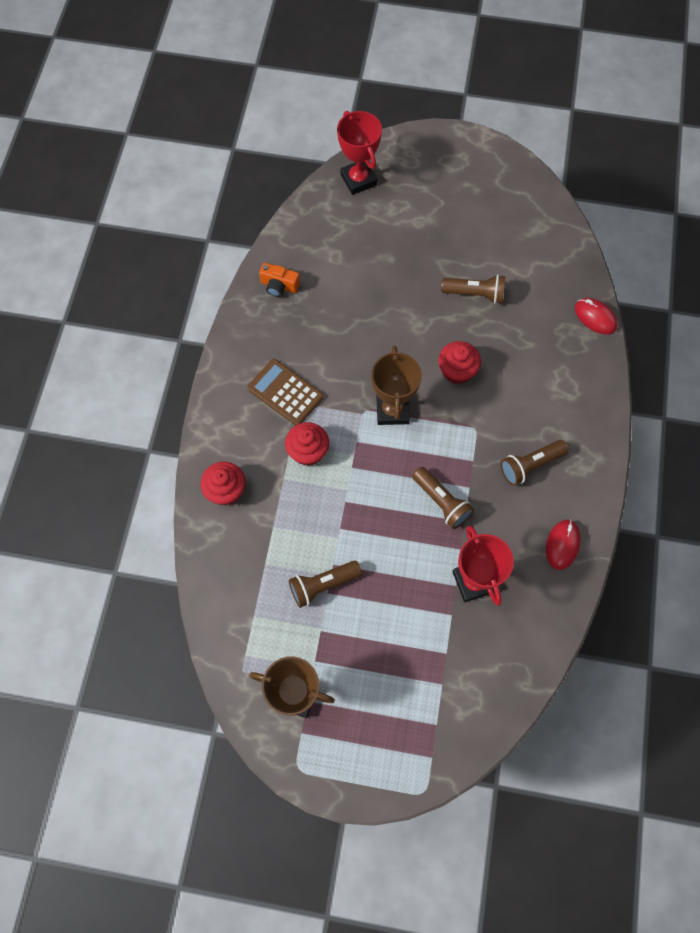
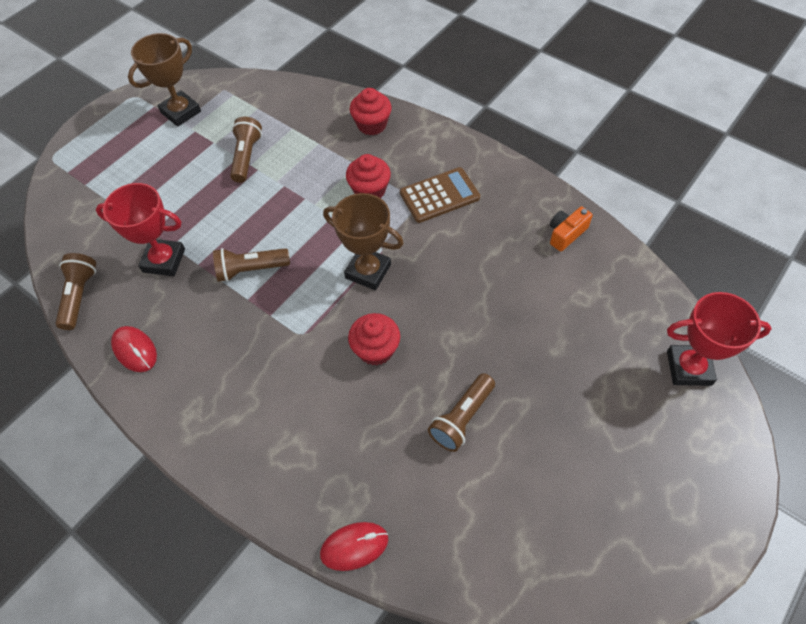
camera: 120 degrees right, 10 degrees down
(530, 465) = (229, 365): brown flashlight -> brown flashlight (79, 296)

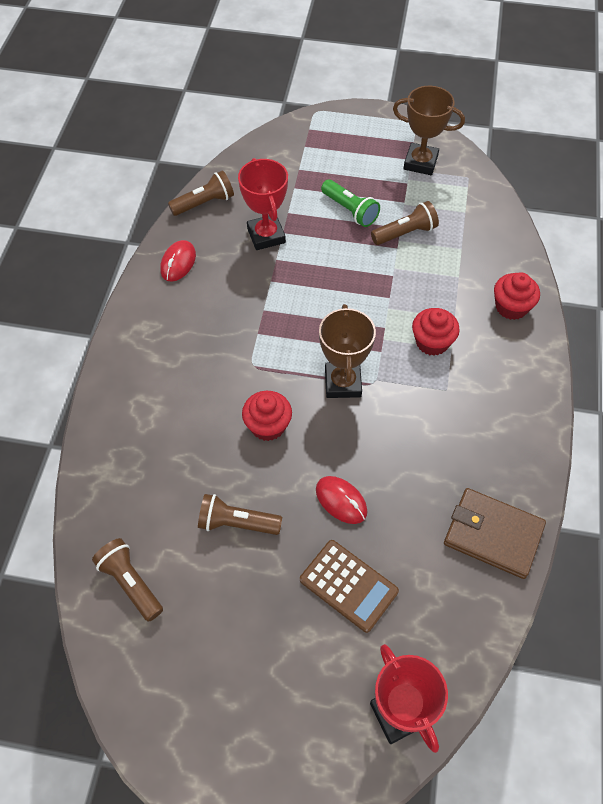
camera: 60 degrees right, 0 degrees up
(189, 184) = (350, 210): none -> green flashlight
(251, 270) = (292, 297): brown flashlight -> brown flashlight (130, 583)
(354, 546) = (89, 491): red mouse -> red mouse (341, 501)
(439, 195) = (465, 401): brown calculator -> brown calculator (348, 585)
(566, 234) = (493, 534): orange camera -> brown wallet

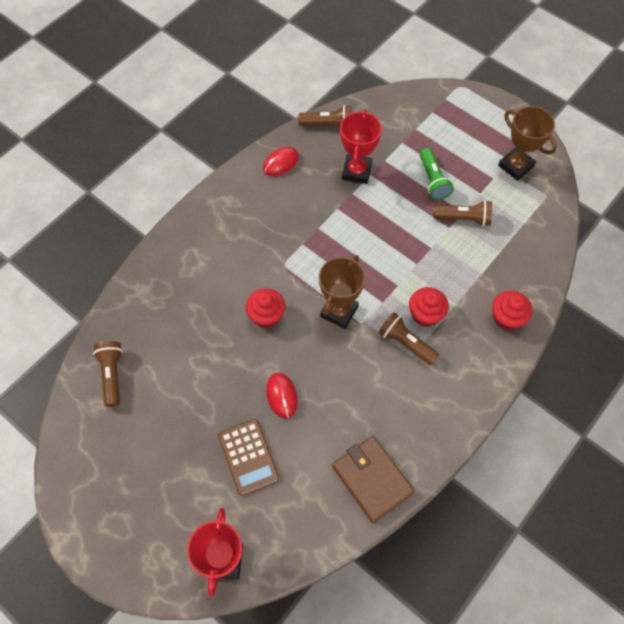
camera: 30 degrees right, 5 degrees up
(237, 523) = (203, 372): brown flashlight -> brown flashlight (406, 343)

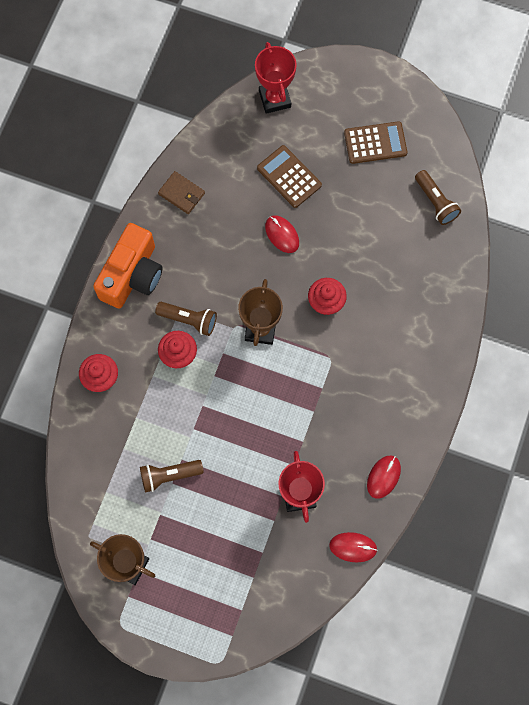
camera: 160 degrees right, 10 degrees up
(139, 462) = (375, 143): none -> brown calculator
(328, 125) = (353, 547): brown flashlight -> red mouse
(372, 479) = (181, 194): brown wallet -> brown wallet, size x0.64
(433, 180) = (214, 513): green flashlight -> none
(451, 407) = (132, 275): none -> orange camera

